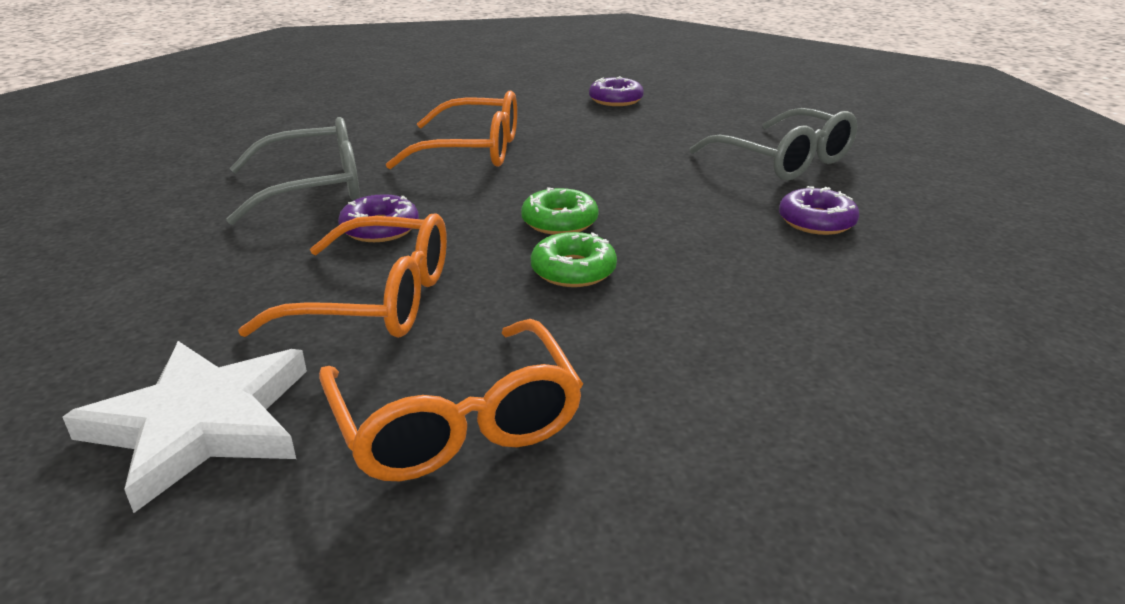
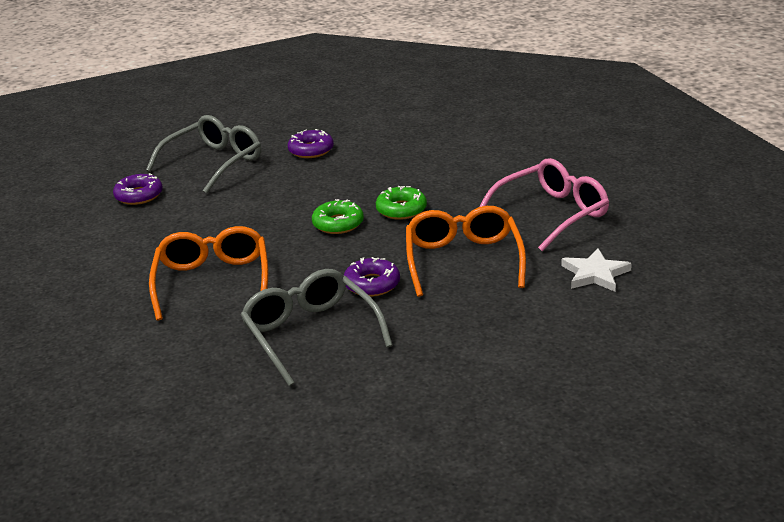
camera: 100 degrees left, 0 degrees up
(201, 423) = (595, 274): white star -> white star, size x0.61
(456, 422) = (551, 214): orange glasses -> pink glasses
(615, 100) = (72, 239): purple donut -> purple donut (139, 195)

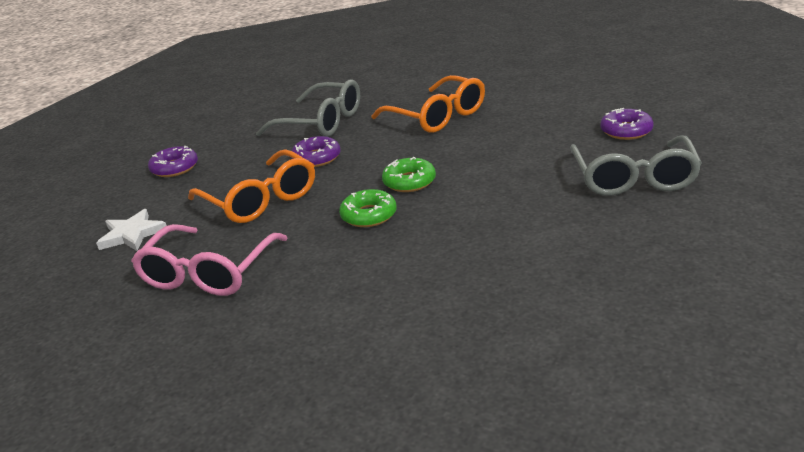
camera: 145 degrees right, 0 degrees up
(311, 150) = (567, 232): purple donut -> purple donut (174, 168)

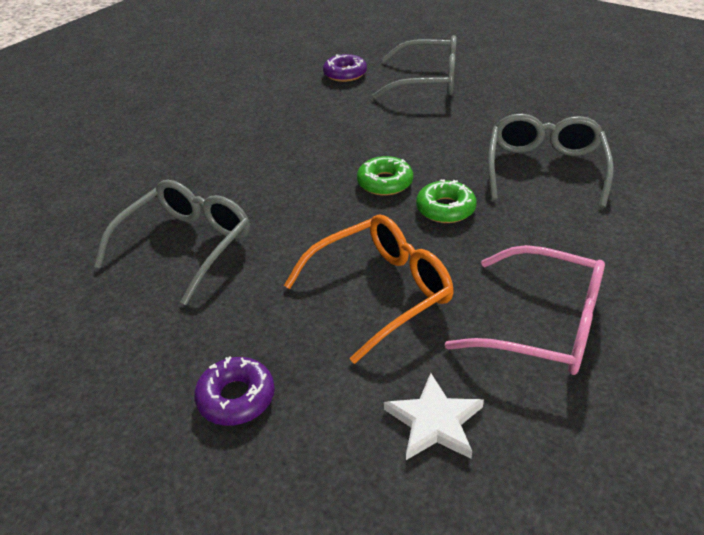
camera: 85 degrees left, 10 degrees up
(316, 158) = (292, 247): purple donut -> none
(437, 116) = (240, 160): orange glasses -> none
(446, 266) = (545, 169): none -> grey glasses

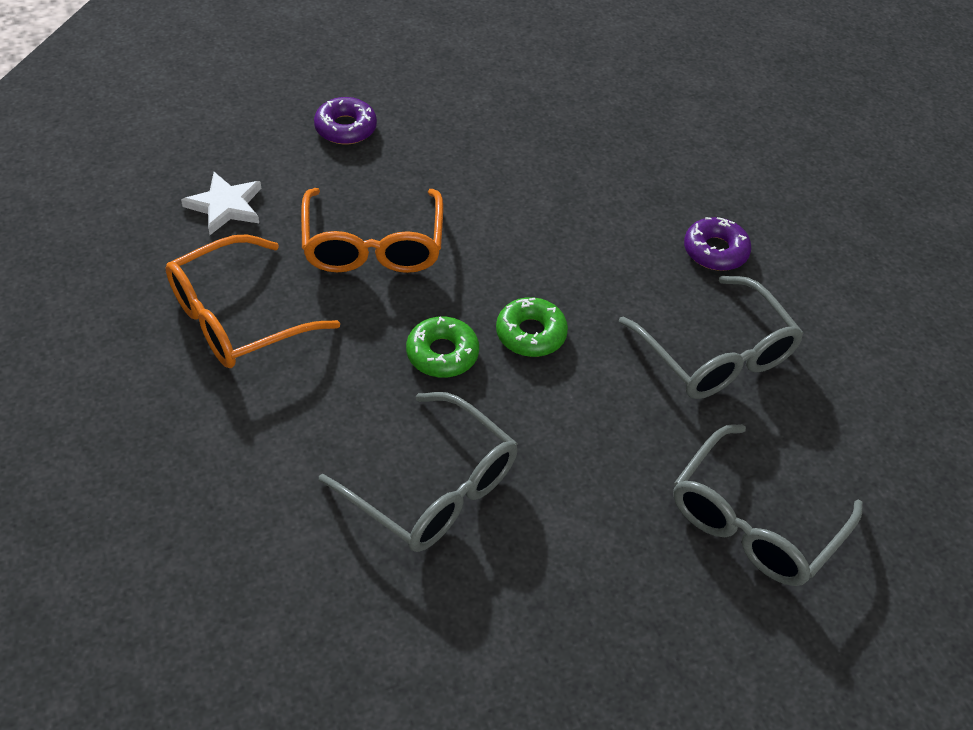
camera: 115 degrees right, 10 degrees up
(186, 246) = (548, 159): grey glasses -> grey glasses (716, 354)
(345, 74) = (844, 440): purple donut -> purple donut (715, 251)
(543, 325) = (237, 318): pink glasses -> orange glasses

